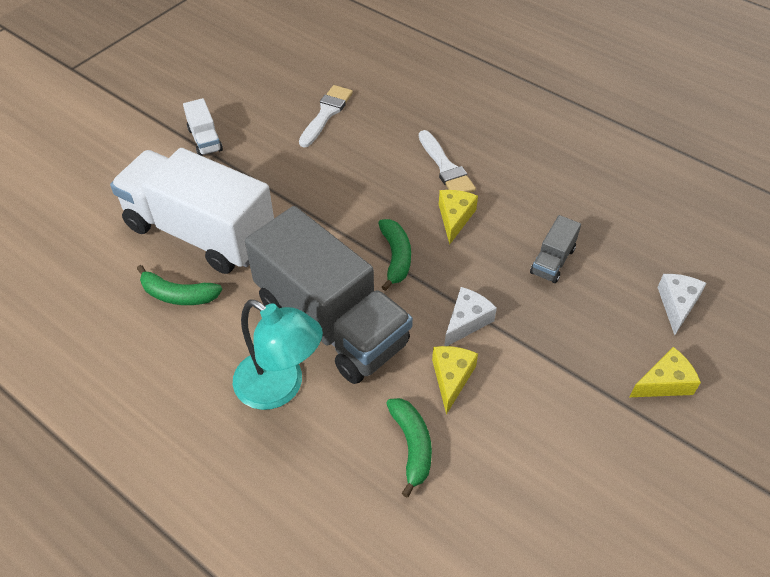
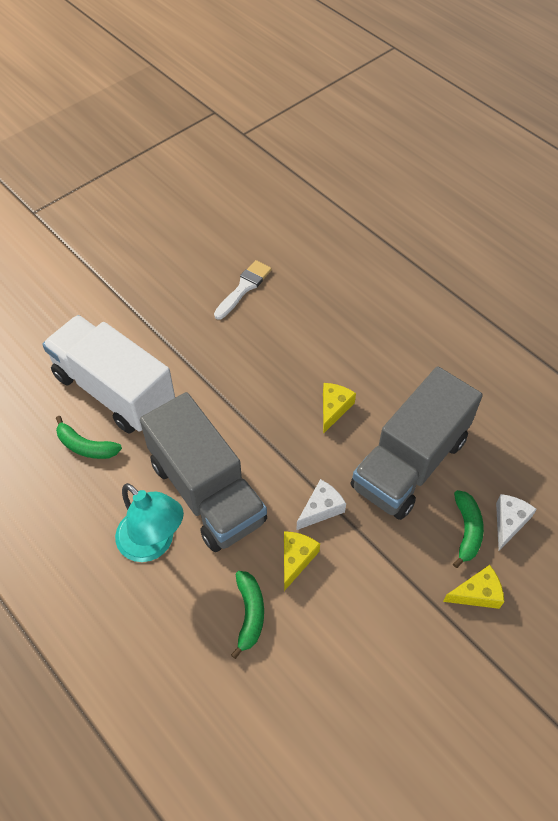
camera: 10 degrees right, 5 degrees up
(205, 140) = (134, 300): white truck -> none
(395, 257) = (274, 439): green banana -> green banana (467, 530)
(446, 168) = (337, 357): white brush -> none
(552, 261) = (409, 463): grey truck -> grey truck, size x2.48

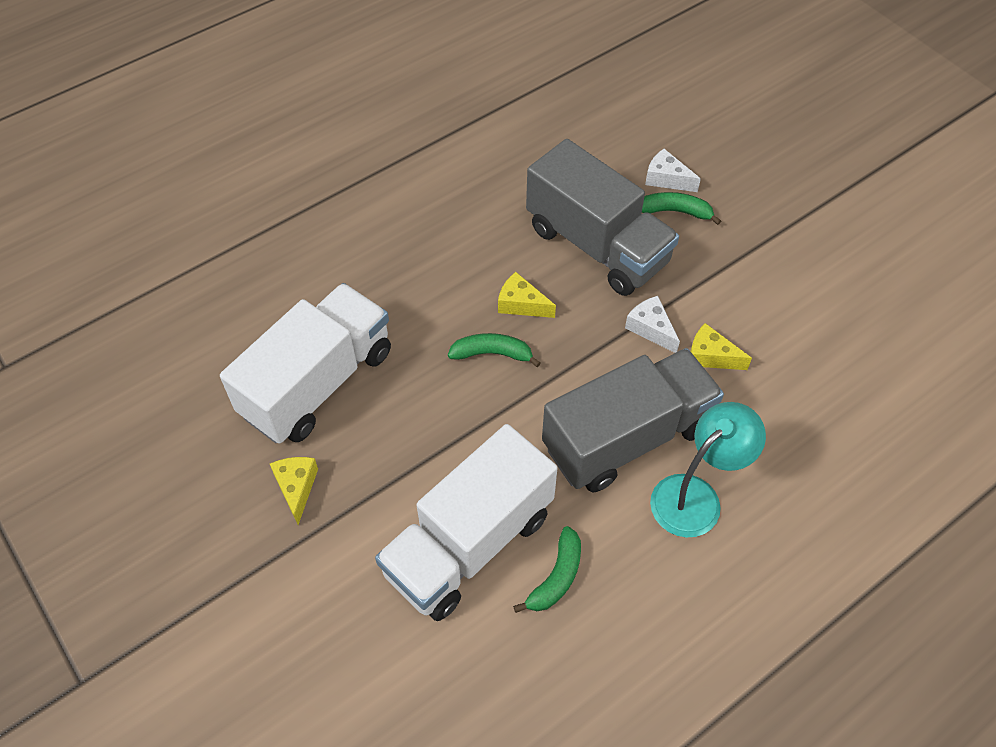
camera: 85 degrees left, 0 degrees up
(244, 288) = (318, 383): white brush -> white truck
(249, 614) = (775, 403): green banana -> green banana (492, 354)
(477, 593) = (741, 215): yellow cheese -> yellow cheese (296, 487)

